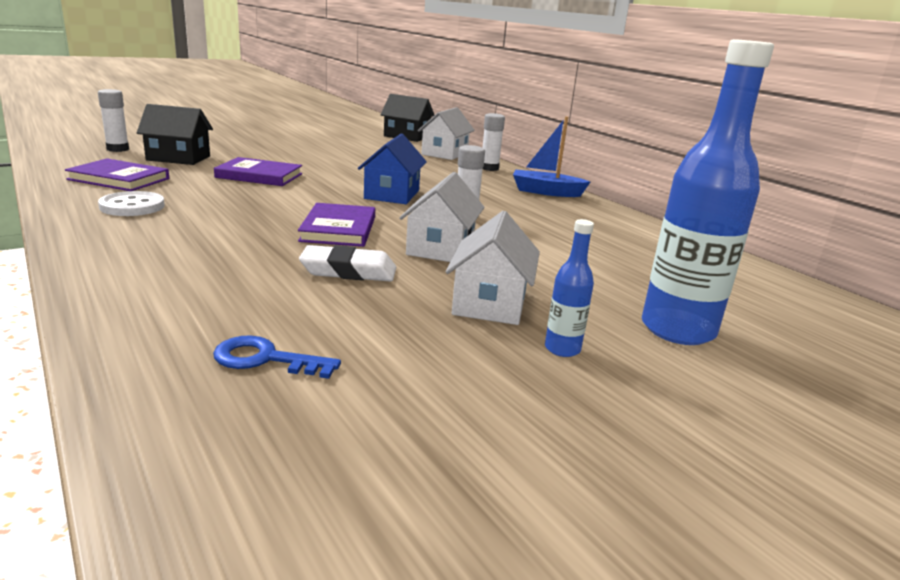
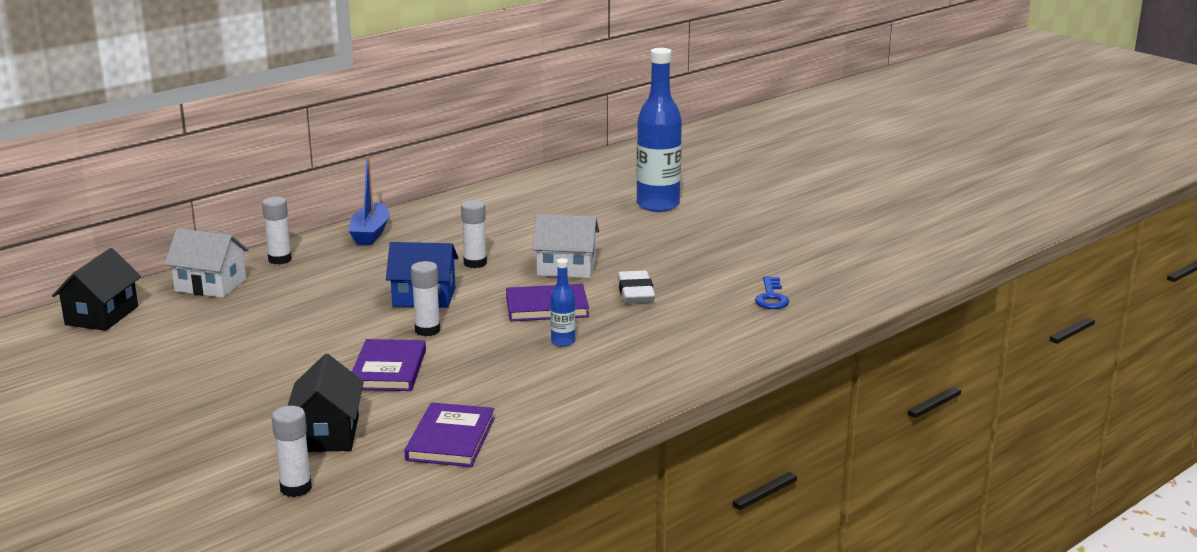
camera: 95 degrees left, 0 degrees up
(132, 206) = (544, 403): white button -> none
(321, 190) = (427, 330): none -> white glue stick
(490, 303) = (656, 249): white house -> none
(562, 349) = (703, 232): blue bottle -> blue bottle (563, 342)

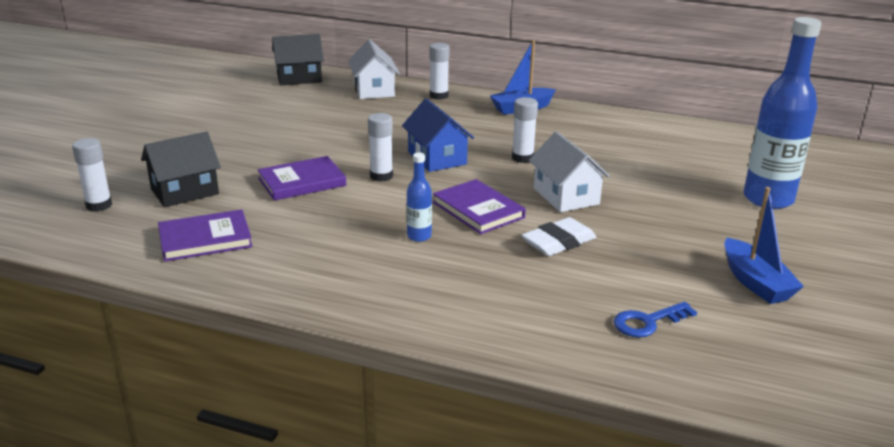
camera: 60 degrees right, 5 degrees up
(759, 249) = (755, 282): none -> blue boat

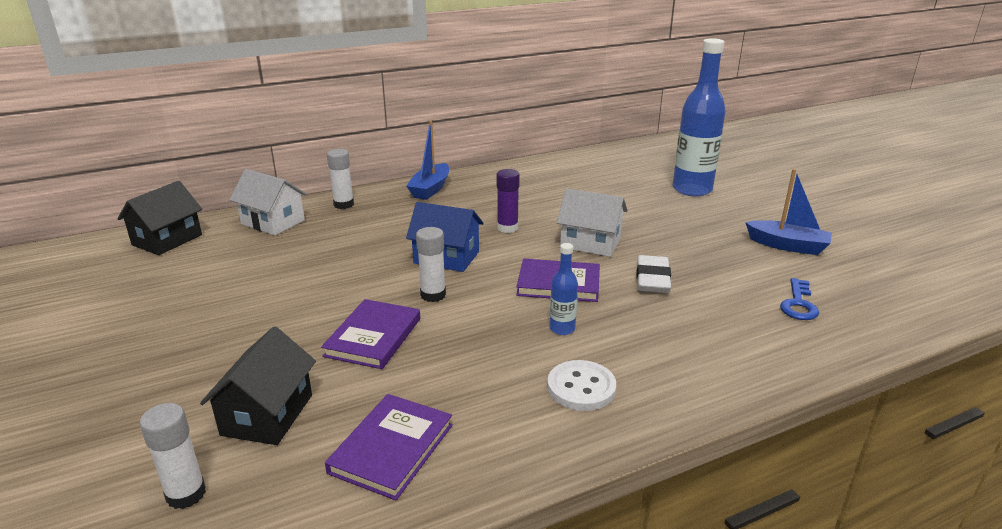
camera: 45 degrees left, 0 degrees up
(358, 272) = (581, 387): none -> white button
(522, 158) = (507, 228): white glue stick -> purple glue stick

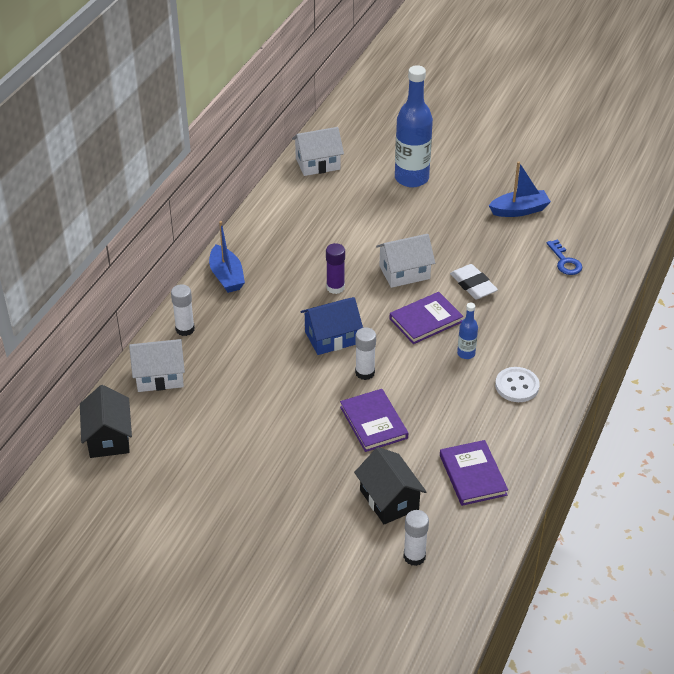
camera: 40 degrees left, 15 degrees up
(615, 157) = (318, 164): none -> white house

